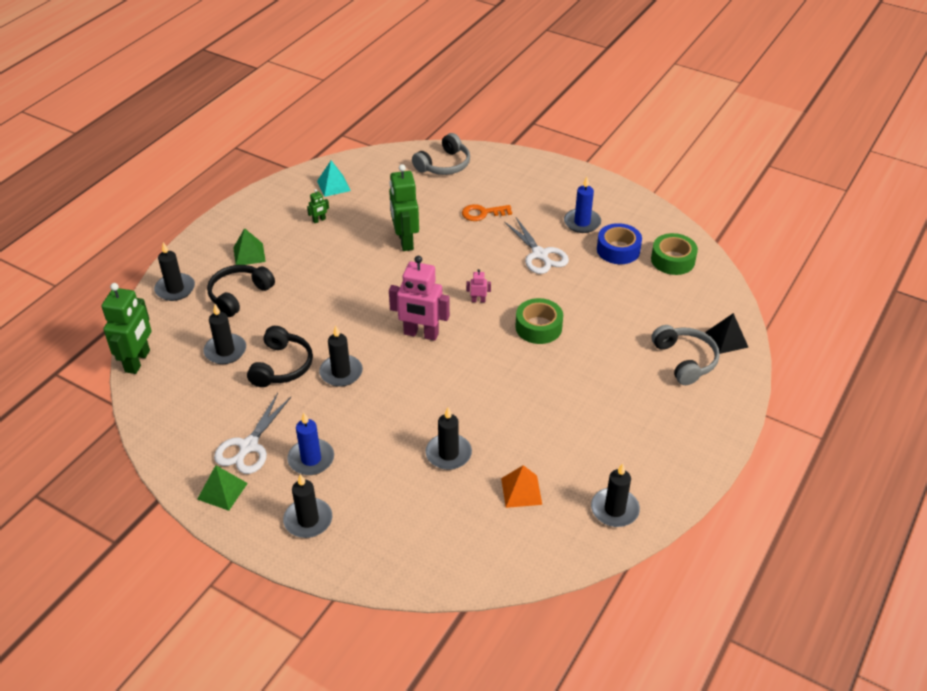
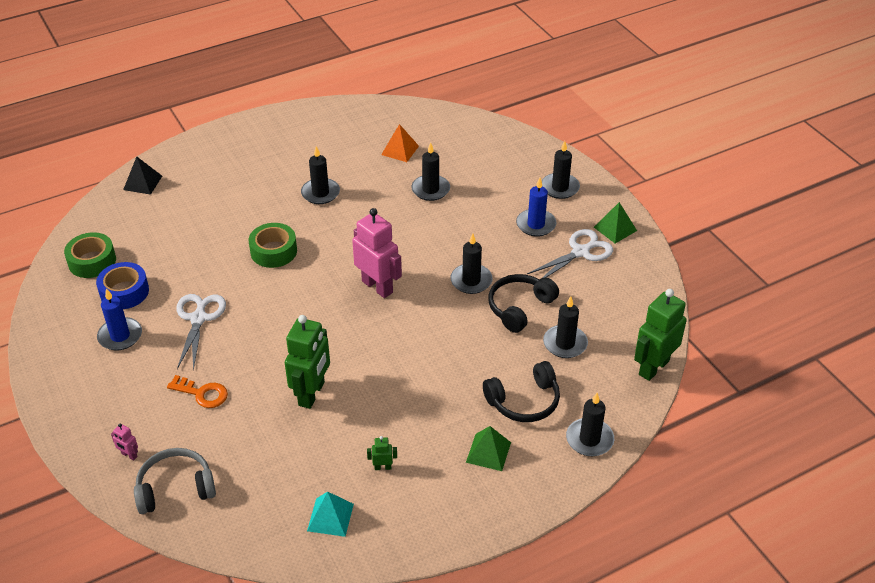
camera: 150 degrees left, 0 degrees up
(478, 300) = (300, 297): pink robot -> pink robot (129, 455)
(614, 509) = (350, 119): black candle -> black candle (320, 193)
(685, 360) = (193, 181): grey headphones -> none

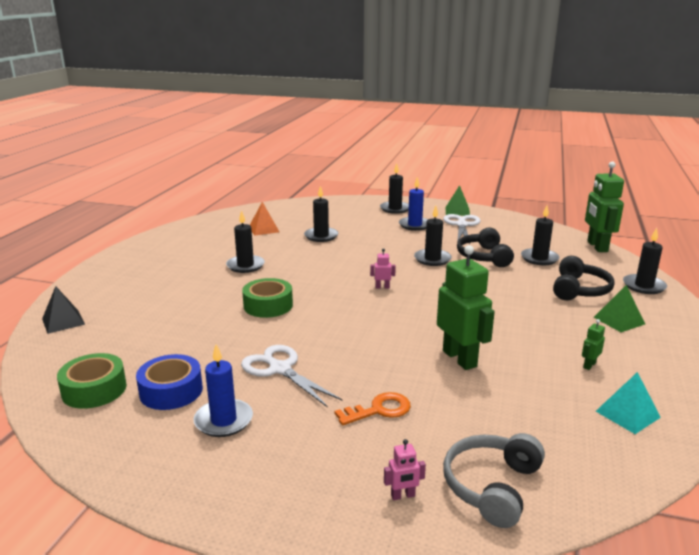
camera: 45 degrees left, 20 degrees down
(377, 286) = (382, 287): pink robot -> pink robot, size x0.42

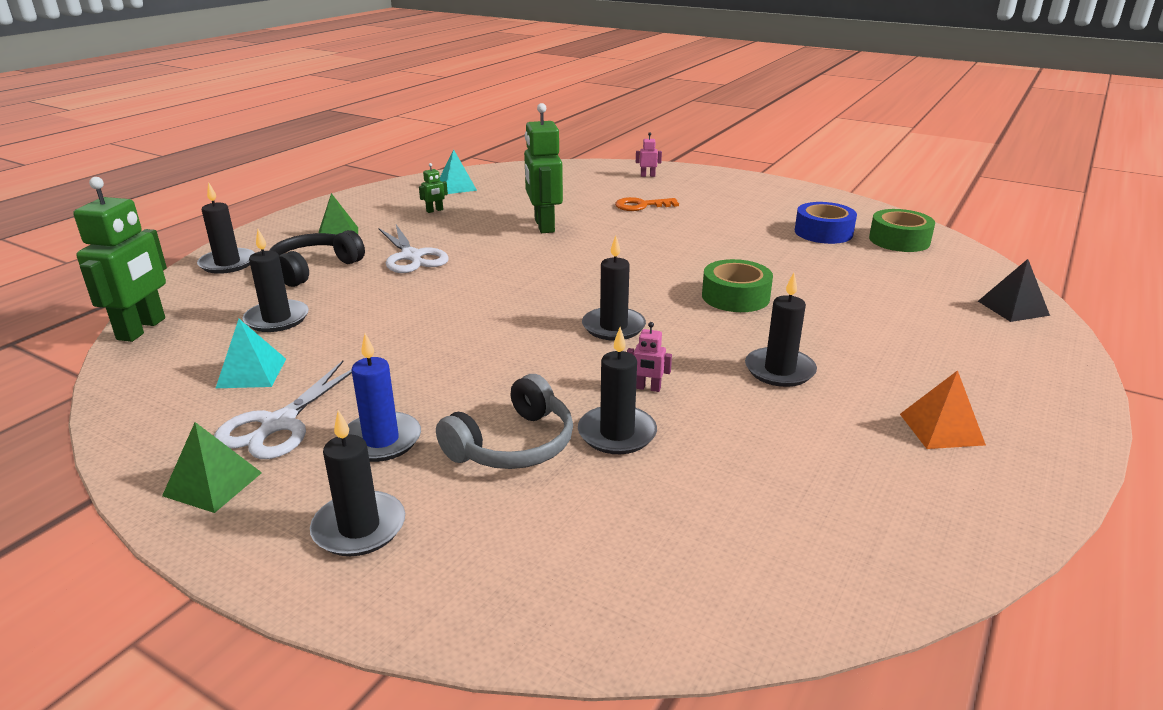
camera: 165 degrees left, 5 degrees up
(223, 420) = (769, 212): blue candle -> none
(264, 229) = (752, 484): orange pyramid -> orange pyramid (941, 429)
(280, 369) = (721, 236): white scissors -> white scissors (411, 256)
(382, 287) = (566, 303): pink robot -> pink robot (647, 388)
(432, 259) = (445, 340): black candle -> black candle (613, 327)
(484, 257) = (356, 334): black headphones -> none
(492, 486) = (590, 173): grey headphones -> grey headphones (513, 444)
(505, 237) = (251, 373): none -> turquoise pyramid

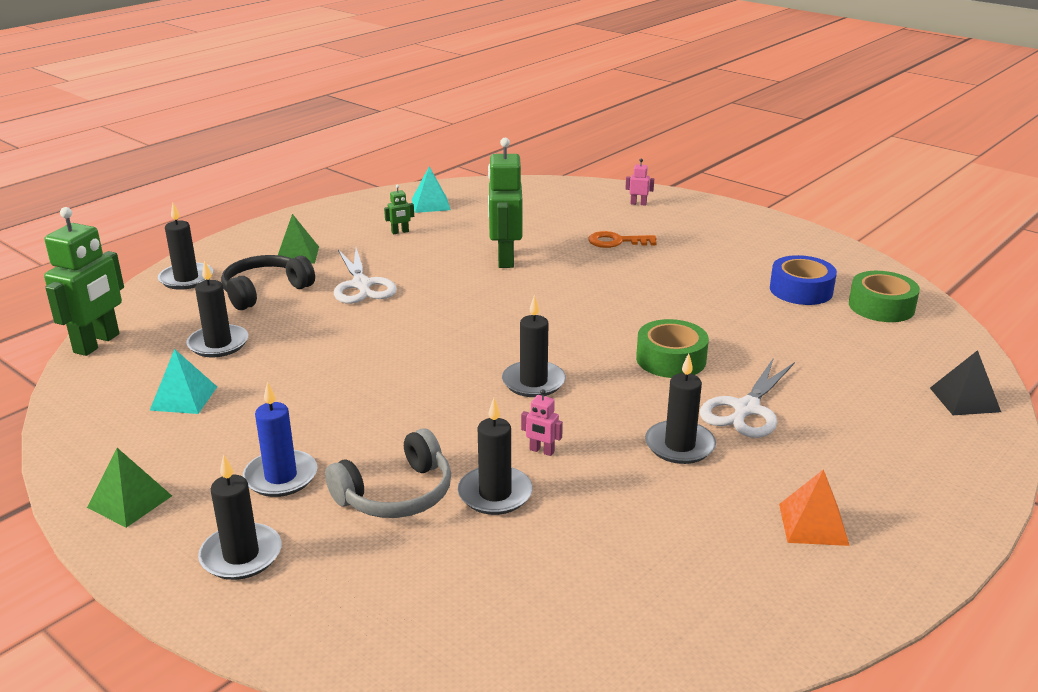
camera: 10 degrees right, 0 degrees up
(279, 424) = (196, 451): white scissors -> white scissors (746, 409)

